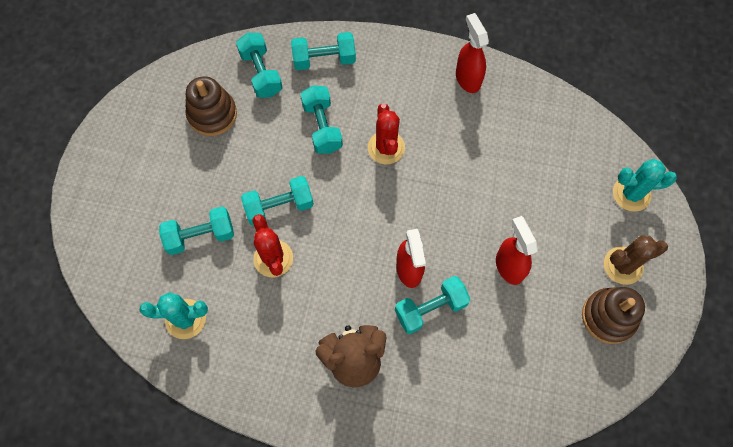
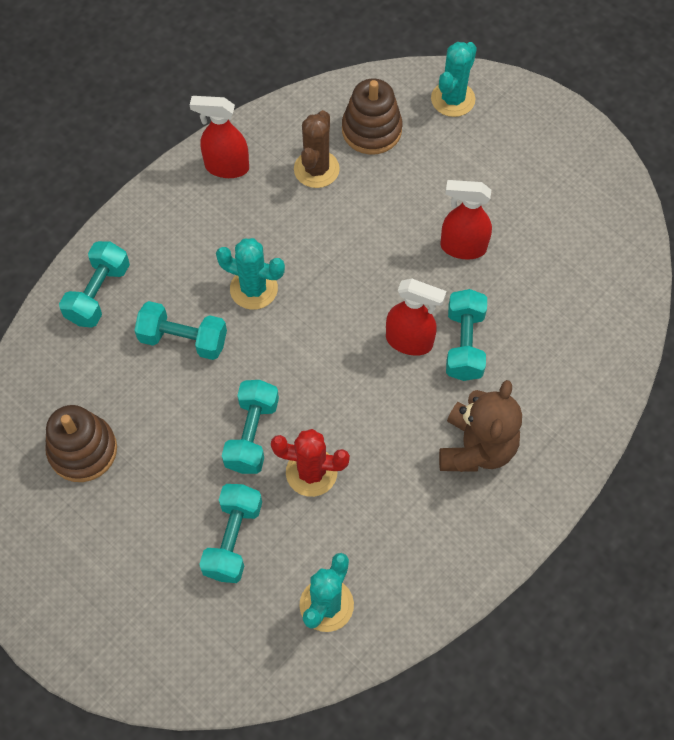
camera: 60 degrees left, 5 degrees down
(261, 73) = (67, 369): turquoise dumbbell -> none
(386, 147) = (253, 289): red cactus -> turquoise cactus
(608, 317) = (565, 191): brown stacking toy -> brown stacking toy (371, 130)
(623, 265) = (521, 149): brown cactus -> brown cactus (316, 169)

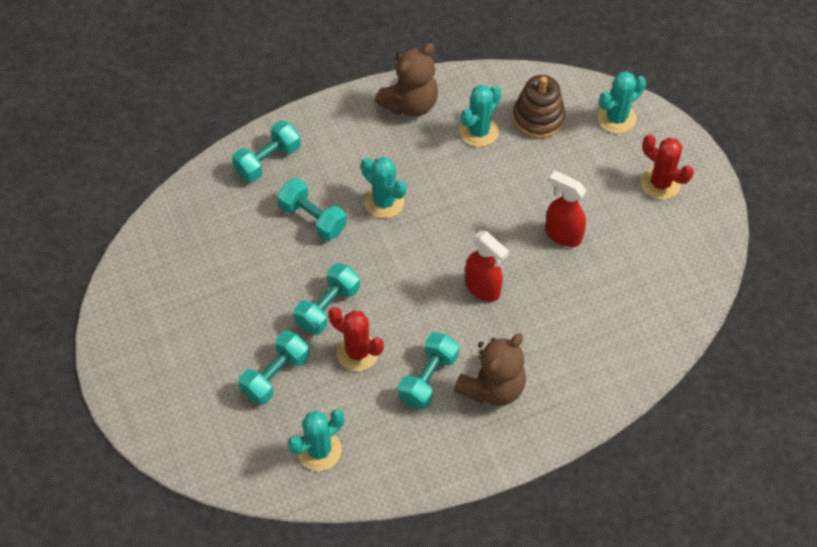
camera: 25 degrees right, 5 degrees down
(83, 450) = (200, 267): brown stacking toy -> none
(226, 167) = (410, 104): red spray bottle -> brown teddy bear
(316, 169) = (479, 131): brown cactus -> turquoise cactus
(464, 344) = (524, 307): turquoise dumbbell -> turquoise dumbbell (428, 378)
(533, 152) = (660, 183): none -> red cactus

